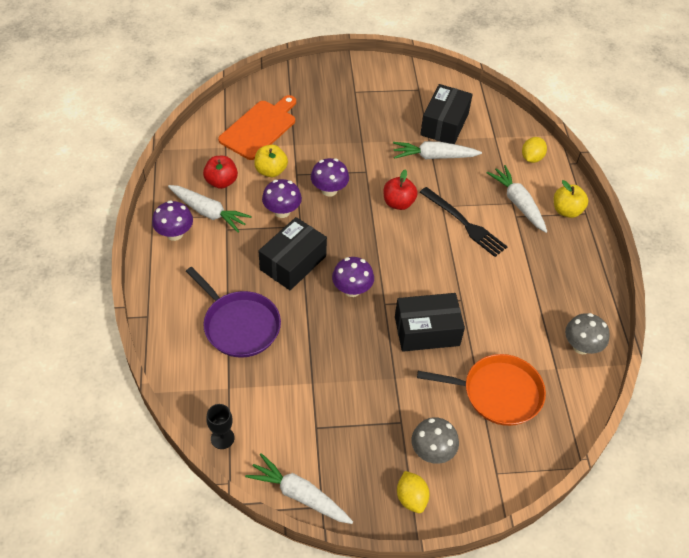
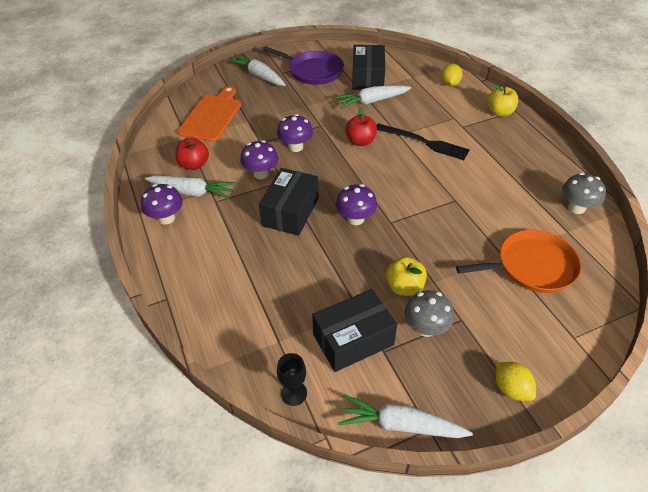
camera: 15 degrees left, 5 degrees down
(239, 325) = (263, 279): purple pan -> purple pan (313, 71)
(271, 171) = (236, 145): yellow apple -> yellow apple (404, 287)
(427, 331) = (440, 233): black box -> black box (353, 340)
(432, 452) = (505, 337): grey mushroom -> grey mushroom (426, 328)
(518, 203) = (458, 117): white carrot -> white carrot (259, 76)

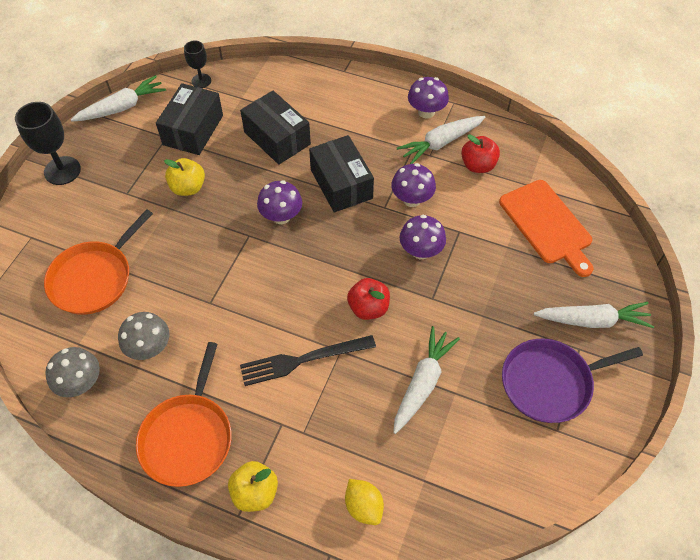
camera: 135 degrees right, 10 degrees up
(367, 78) = (475, 427): black box -> black box (277, 138)
(426, 328) = (148, 170): grey mushroom -> grey mushroom (149, 348)
(511, 388) = (62, 171): yellow lemon -> black goblet
(520, 148) = (188, 437): none -> orange pan

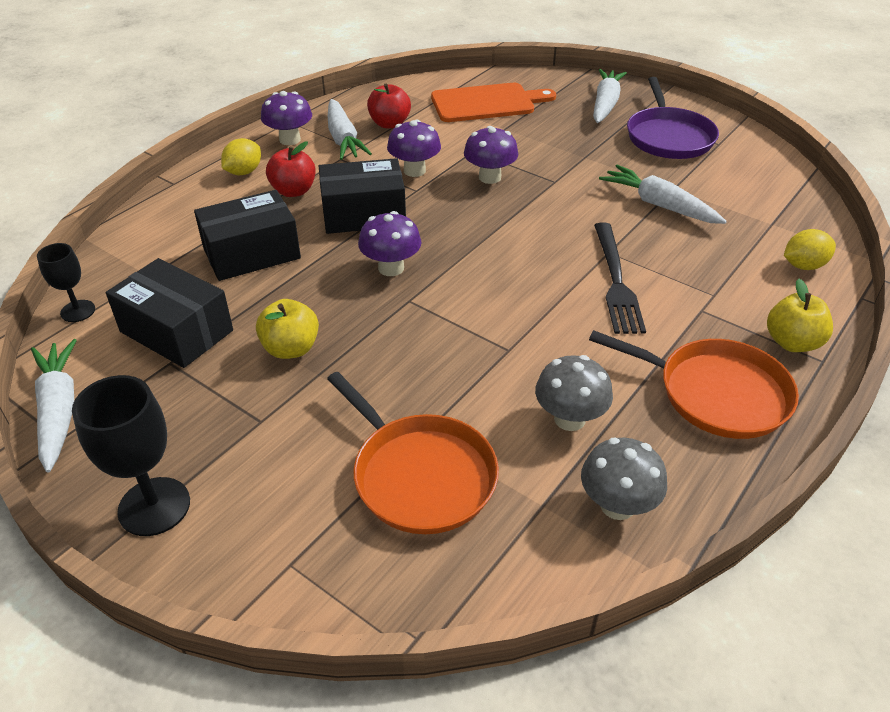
camera: 75 degrees left, 15 degrees down
(368, 308) = (555, 223): red apple -> red apple (293, 191)
(371, 101) = (244, 172): none -> yellow lemon

